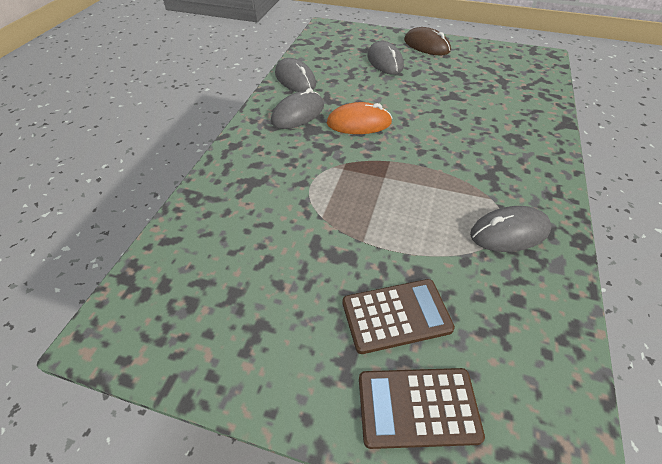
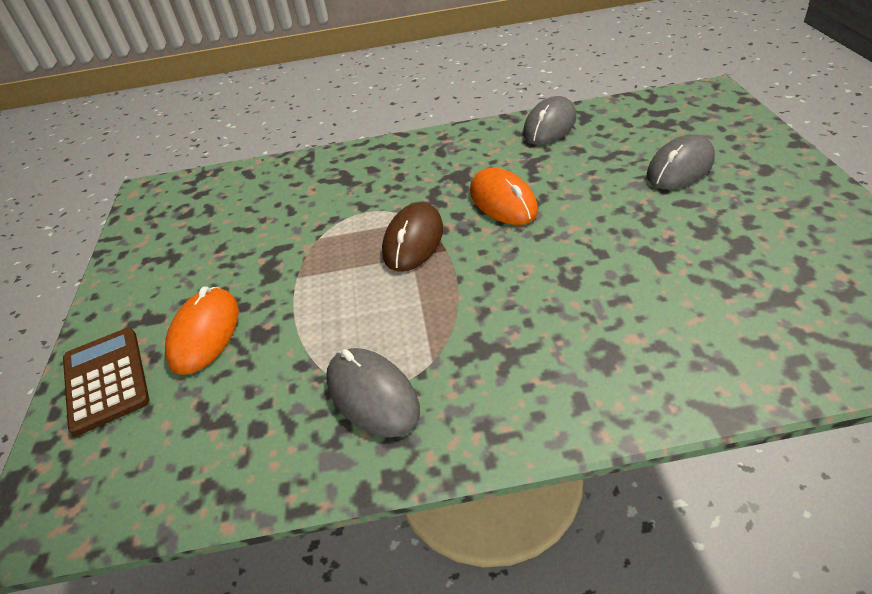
camera: 70 degrees right, 5 degrees down
(298, 114) = (480, 156): grey mouse -> none
(396, 316) = (205, 333): brown calculator -> orange mouse
(426, 46) = (787, 185): brown mouse -> brown mouse (413, 241)

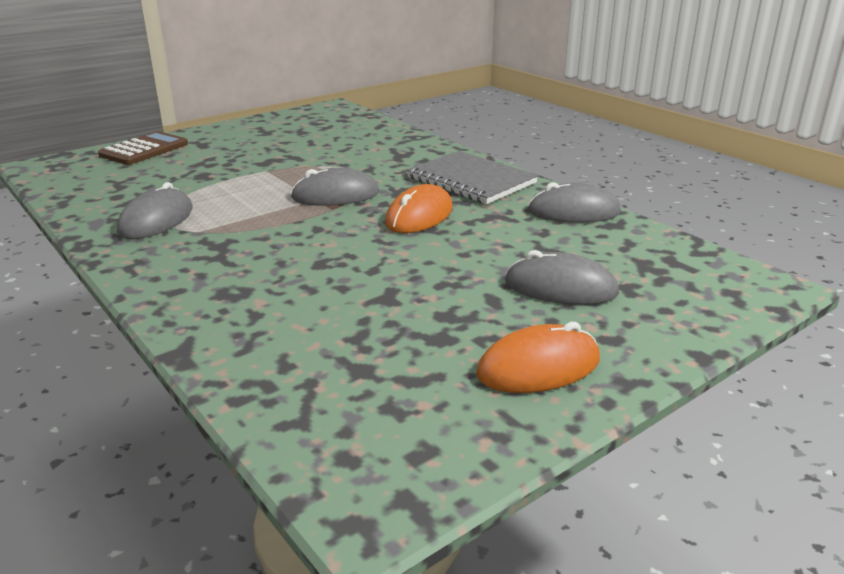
camera: 55 degrees right, 15 degrees down
(205, 333) = (195, 161): orange mouse -> orange mouse (538, 367)
(413, 241) = (335, 195): brown mouse -> grey mouse
(445, 155) = (471, 180): none -> grey notebook

